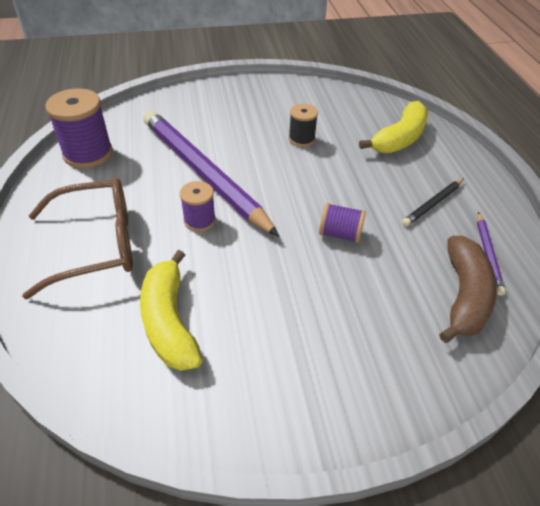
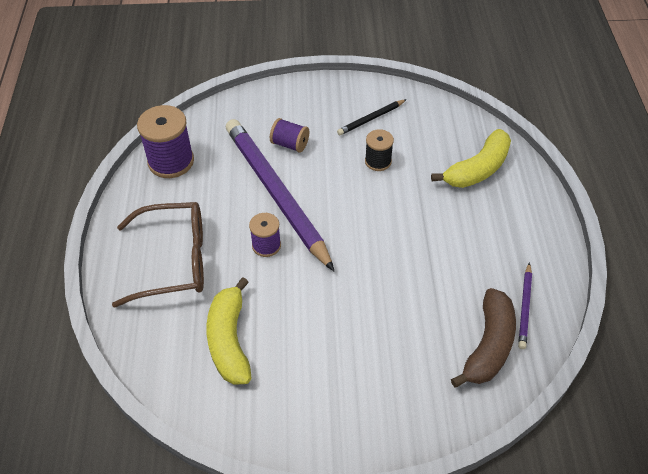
camera: 10 degrees right, 5 degrees up
(340, 234) = (392, 272): purple spool -> purple spool (290, 144)
(433, 204) = (489, 249): black pencil -> black pencil (371, 119)

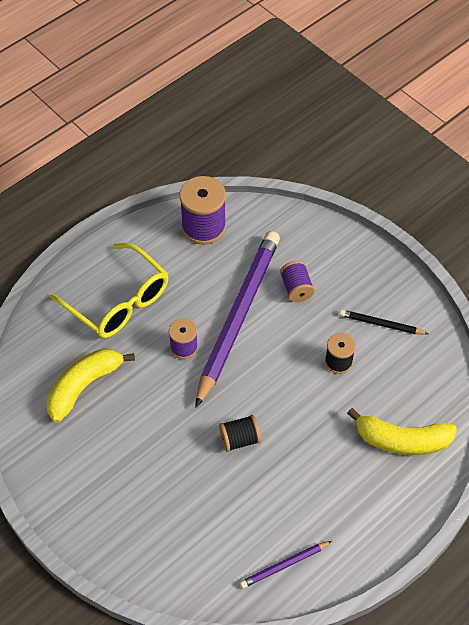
camera: 50 degrees right, 5 degrees up
(175, 261) = (119, 301): brown glasses -> yellow glasses
(387, 264) = (240, 439): none -> black spool
(488, 346) = (224, 560): brown banana -> none

